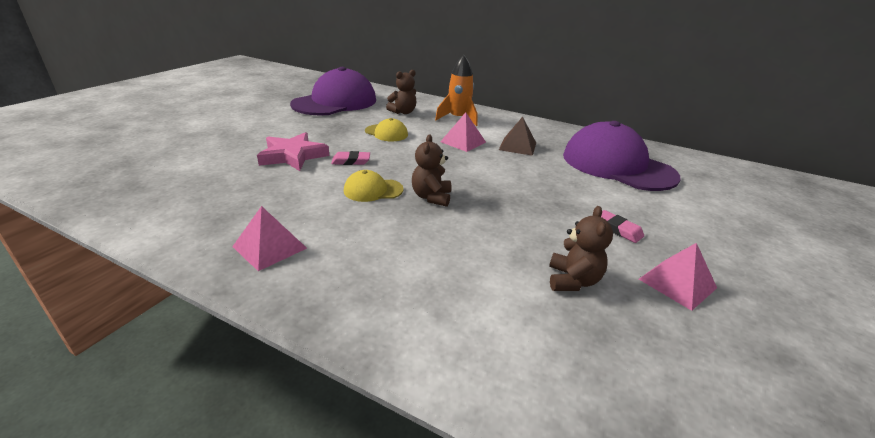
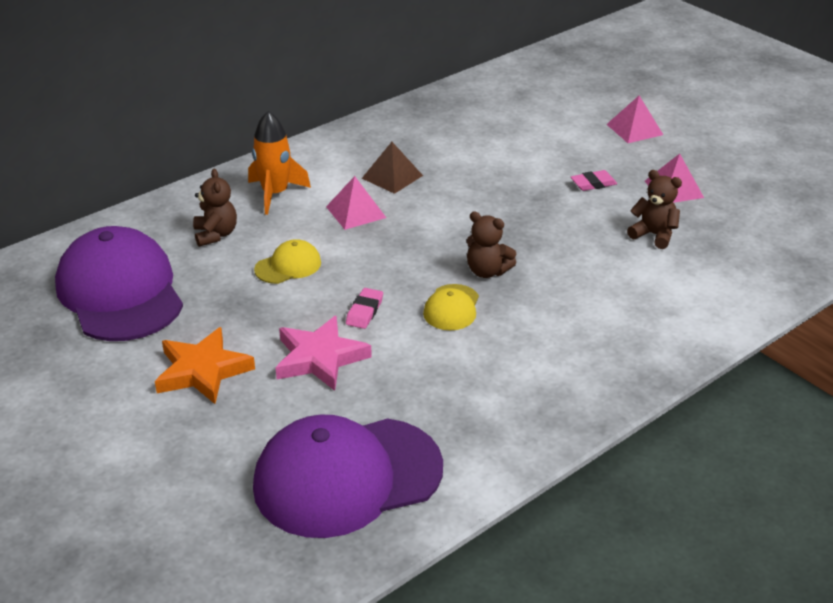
camera: 65 degrees left, 5 degrees up
(270, 247) = (540, 393): pink pyramid -> pink pyramid (634, 129)
(271, 129) = (203, 371): none -> orange star
(617, 165) = (477, 132): purple cap -> purple cap (347, 477)

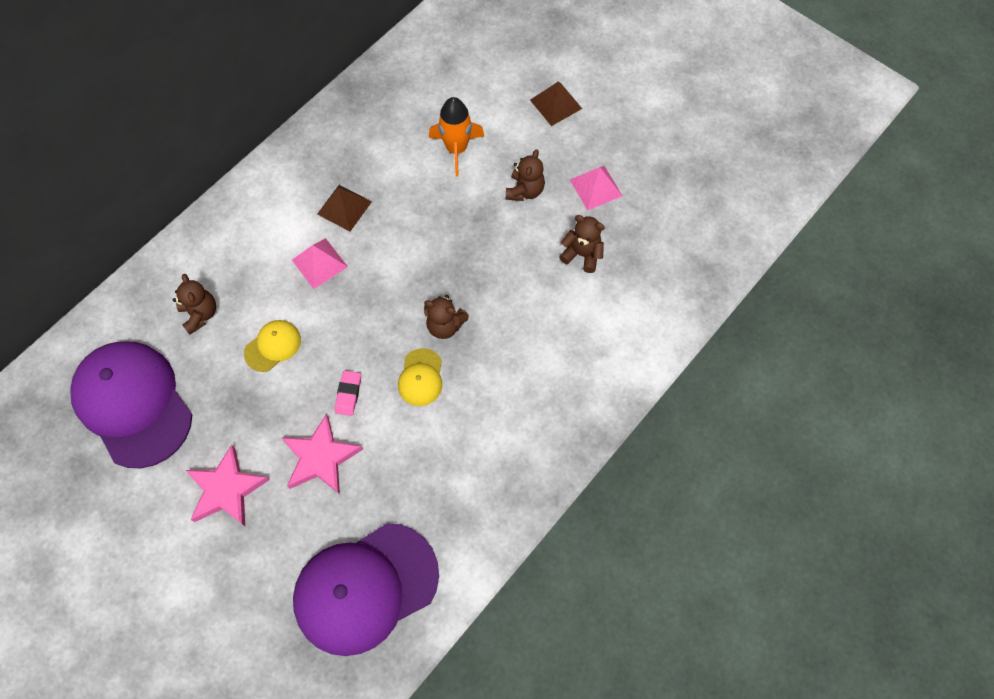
camera: 10 degrees left, 30 degrees up
(203, 371) = (227, 489): orange star -> pink star
(275, 194) = (242, 249): orange rocket -> orange rocket (456, 149)
(593, 184) = (525, 190): pink eraser -> brown teddy bear
(634, 129) = (556, 104): pink pyramid -> brown pyramid

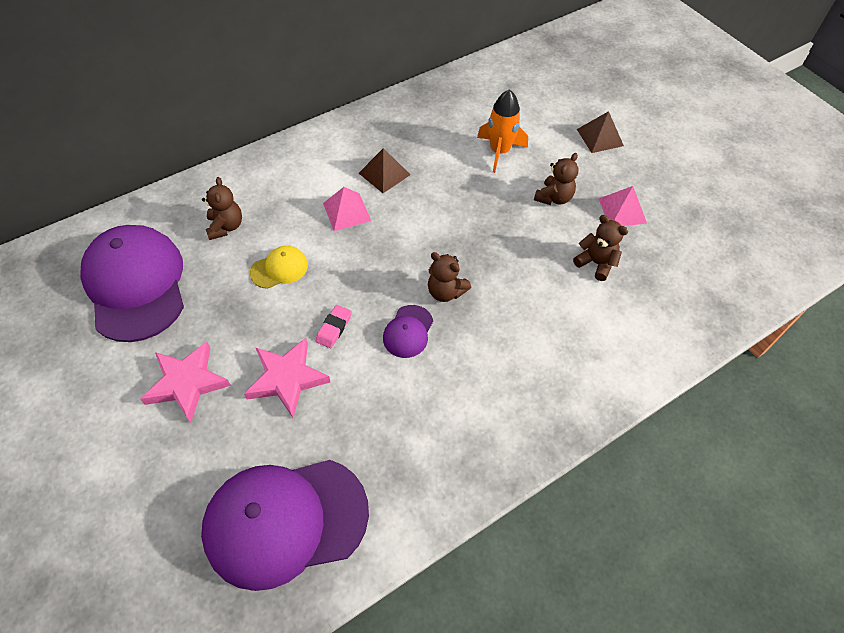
camera: 15 degrees right, 10 degrees down
(421, 377) = (408, 331): yellow cap -> purple cap

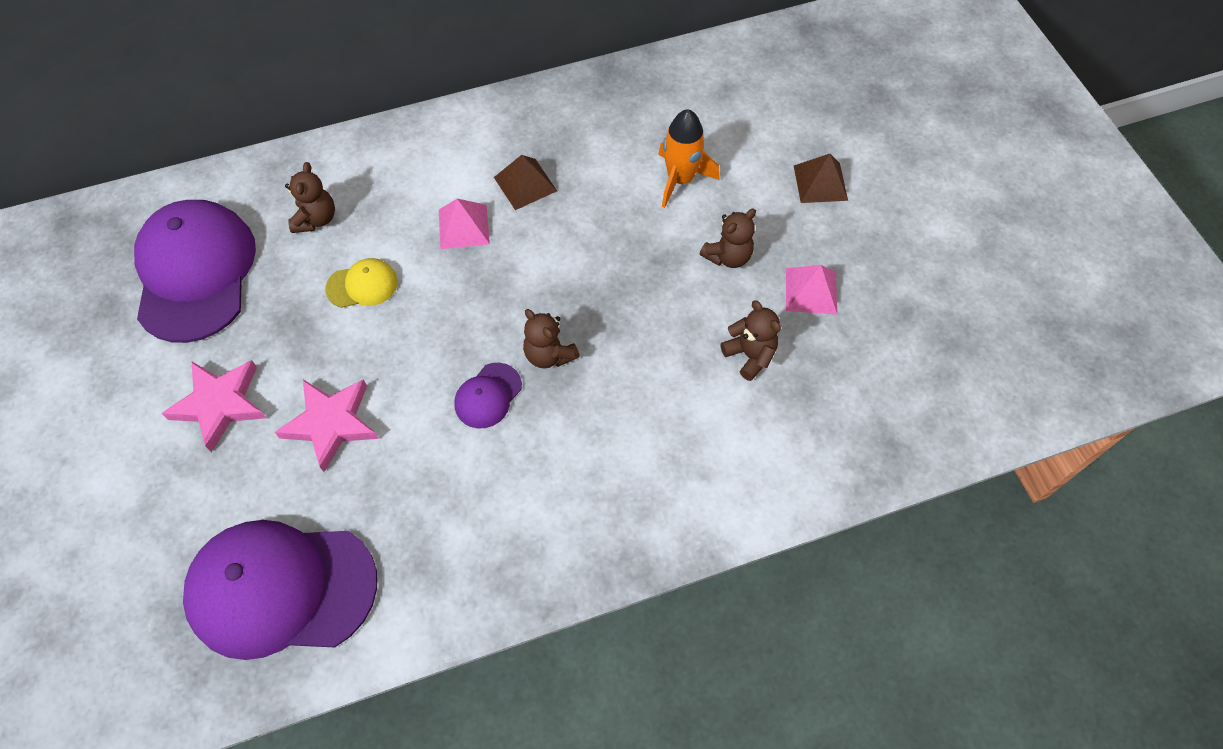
camera: 15 degrees right, 5 degrees up
(334, 328) = (403, 373): pink eraser -> none

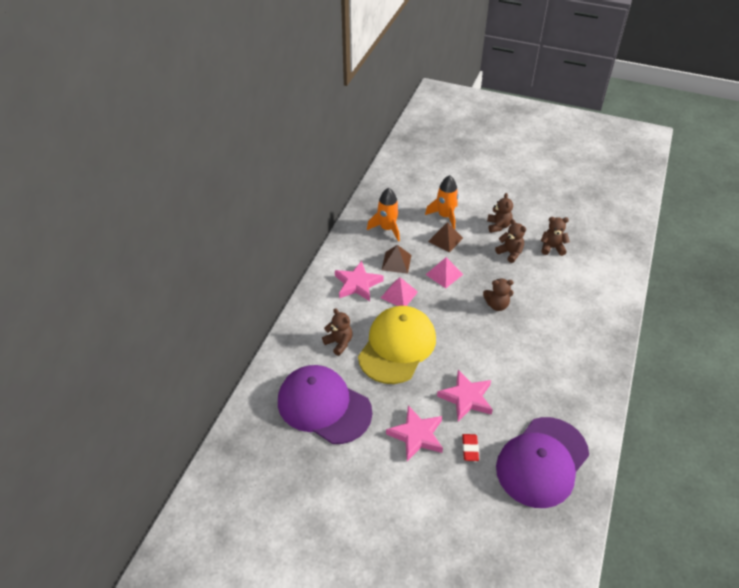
camera: 50 degrees left, 15 degrees down
(241, 482) = (470, 448): none -> red eraser
(362, 285) = (397, 346): yellow cap -> yellow cap, size x2.25
(441, 169) = (357, 284): none -> pink star
(488, 396) = (500, 336): purple cap -> none
(583, 132) = (387, 229): none -> orange rocket
(681, 306) = (510, 253): none -> brown teddy bear
(811, 291) = (537, 214): pink pyramid -> pink pyramid (444, 274)
(820, 182) = (487, 181): brown pyramid -> brown pyramid (445, 239)

